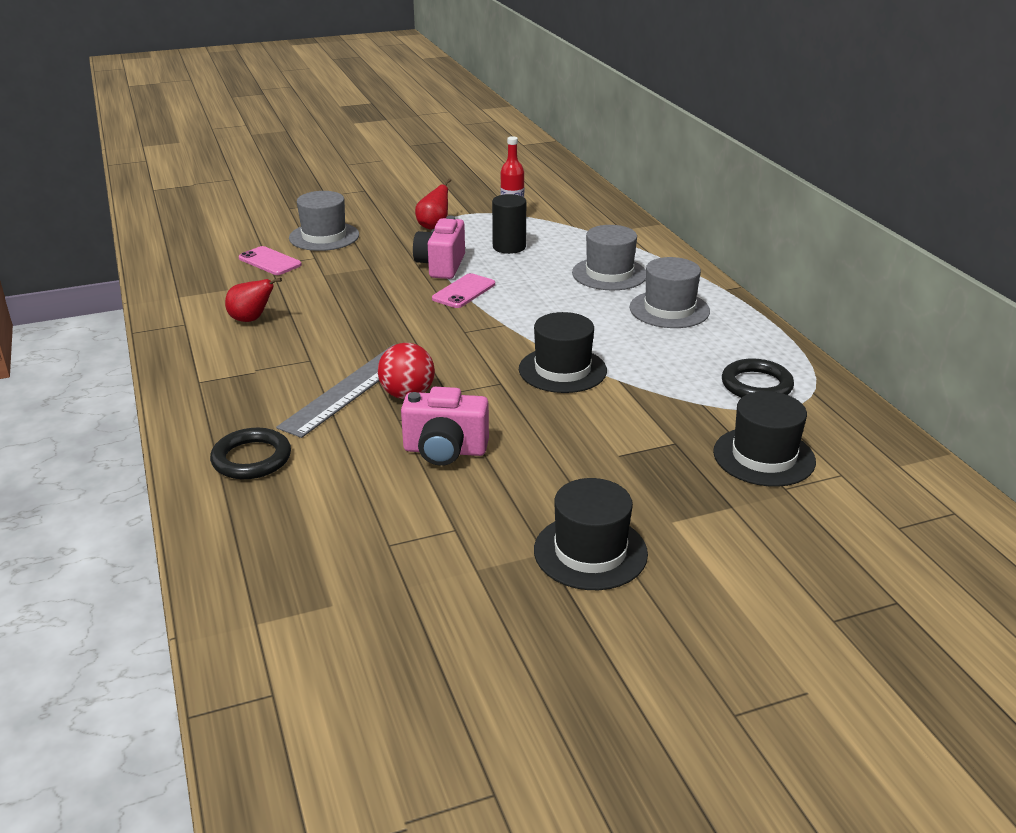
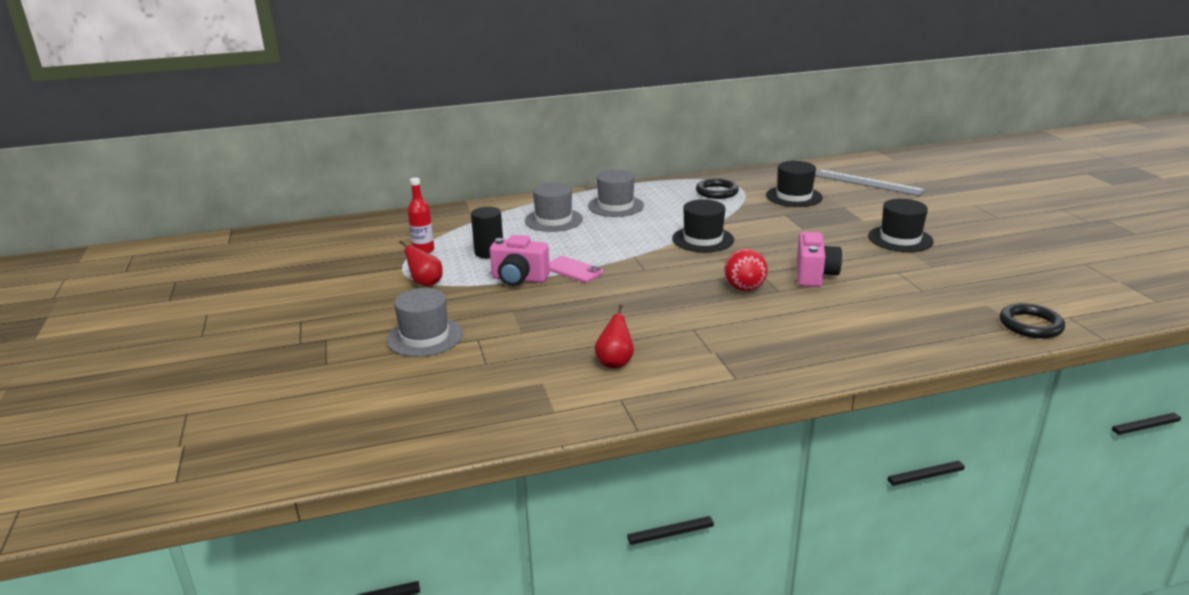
camera: 85 degrees left, 5 degrees down
(251, 459) = (847, 342): black ring -> black ring (1030, 325)
(270, 261) = (479, 363): pink phone -> none
(351, 388) = (738, 309): grey ruler -> grey ruler (867, 182)

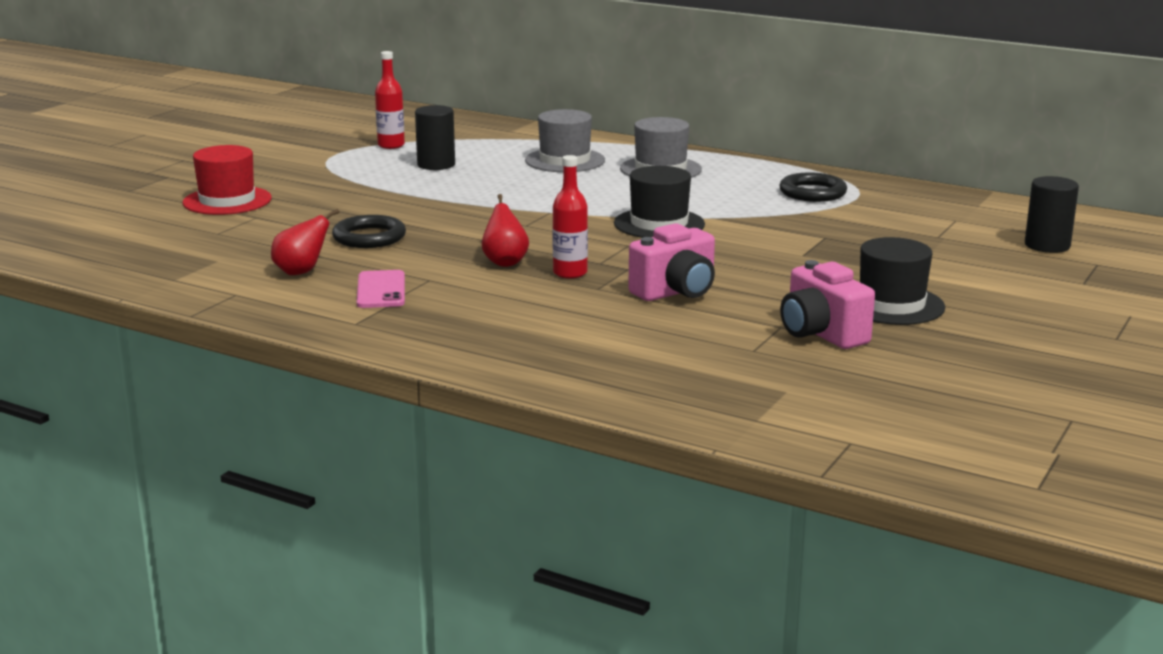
camera: 45 degrees right, 5 degrees down
(425, 283) = (327, 168): red pear -> red pear (505, 262)
(425, 337) = (227, 201): grey hat -> red hat
(519, 279) = (402, 191): pink camera -> pink camera (821, 334)
(573, 270) = (464, 202): pink phone -> pink phone (381, 290)
(744, 288) = (570, 273): red ball -> red bottle
(794, 196) = (894, 226): black hat -> none
(867, 182) = (1047, 245): grey ruler -> black cylinder
(1030, 325) = (774, 425): black ring -> black ring (369, 237)

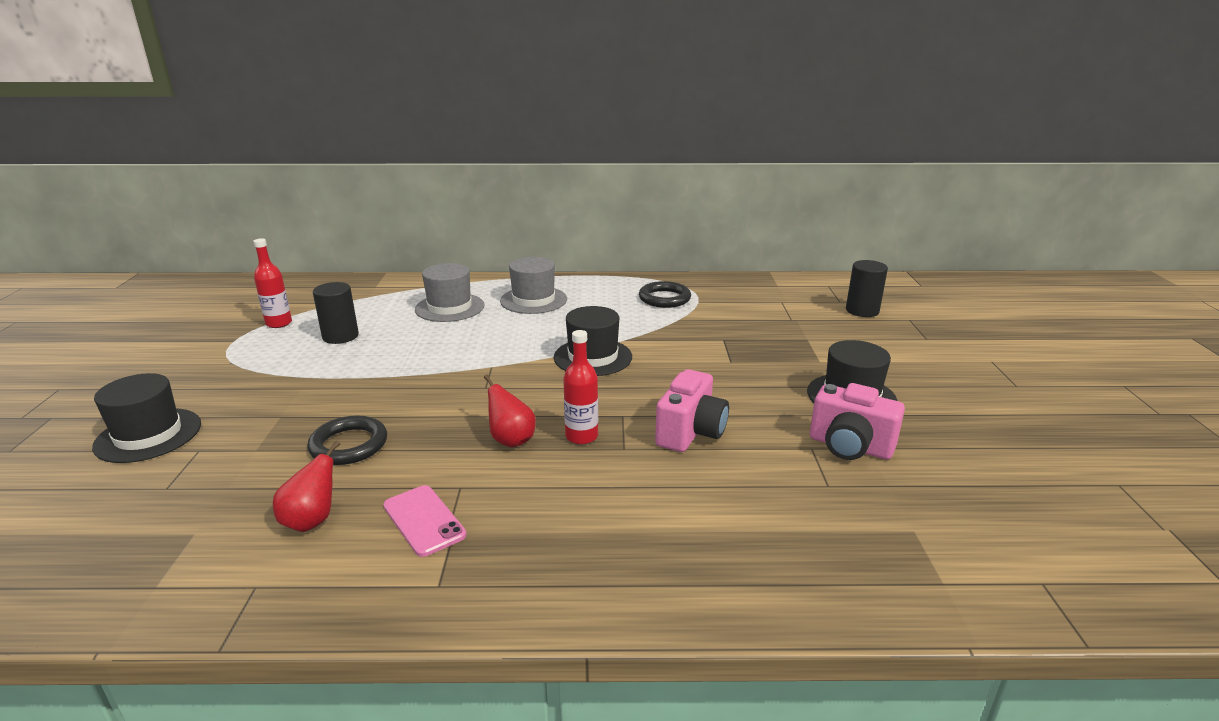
camera: 30 degrees left, 5 degrees up
(227, 201) = (148, 435): red hat -> black hat

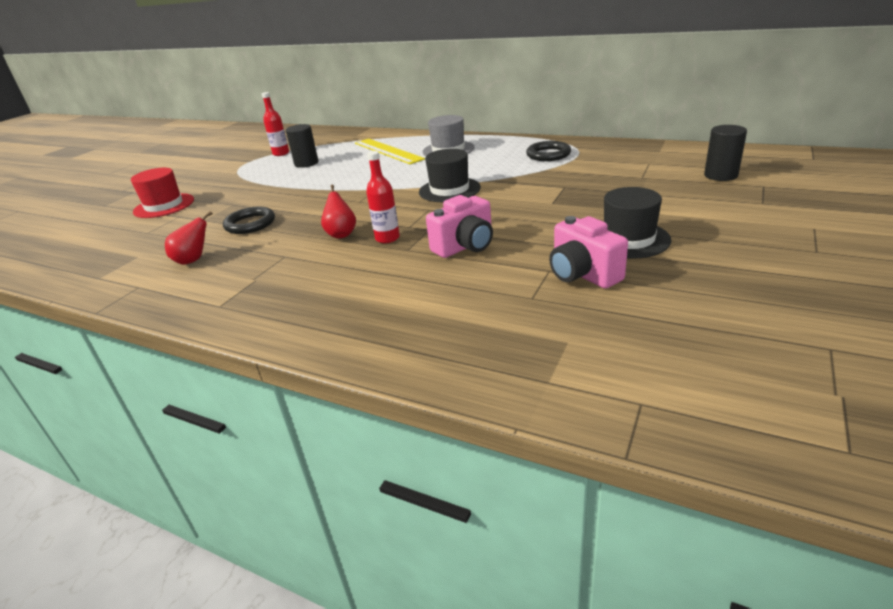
camera: 30 degrees right, 5 degrees up
(148, 435) = (164, 206): black hat -> red hat
(424, 520) = (247, 270): pink phone -> none
(449, 307) = (388, 151): grey hat -> yellow ruler

